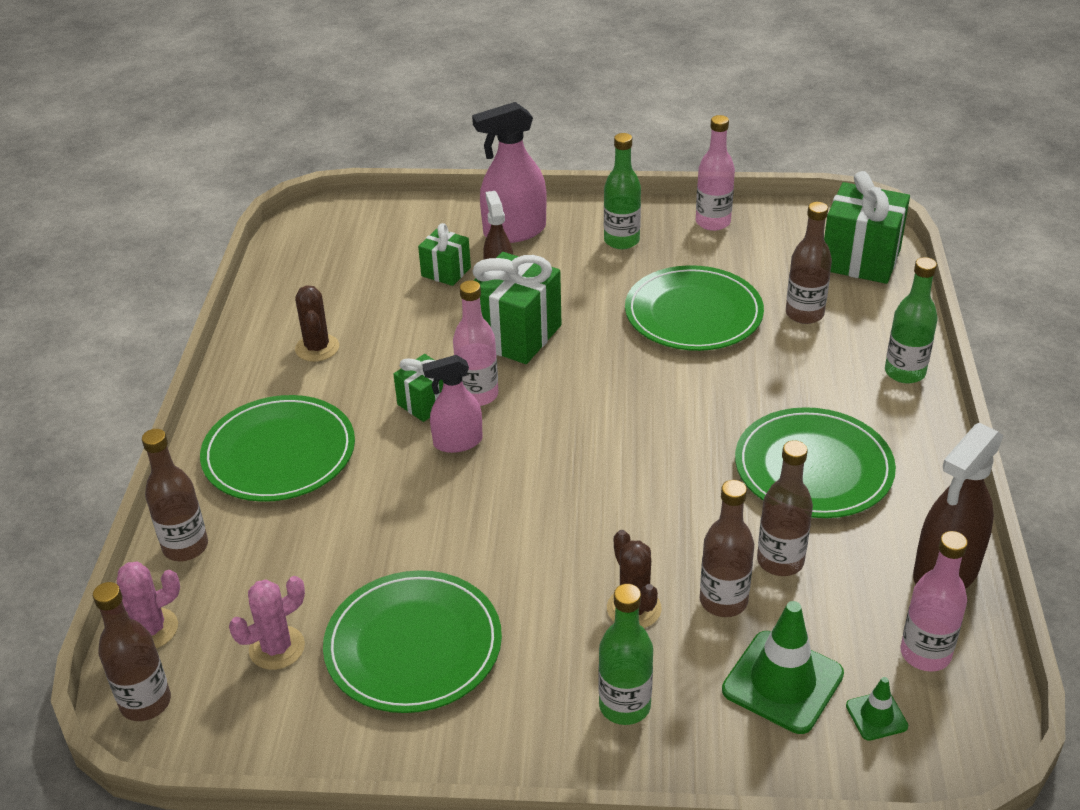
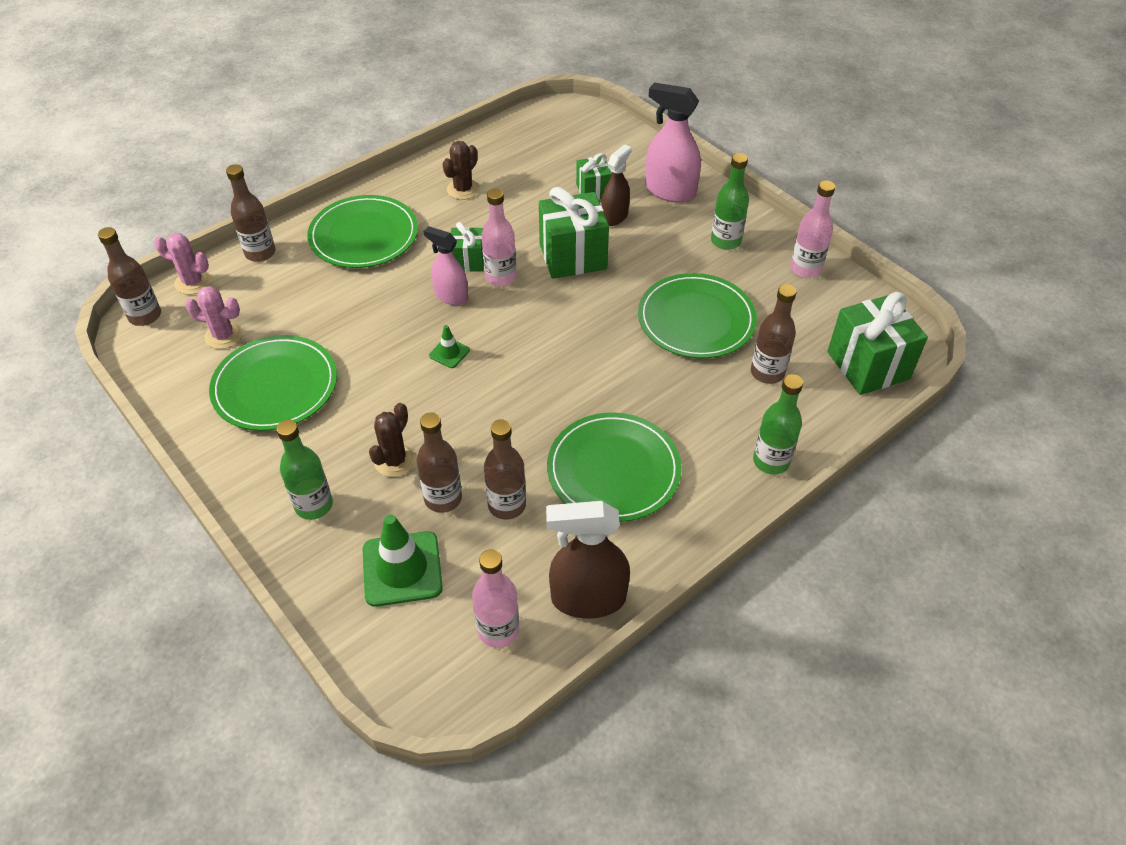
camera: 45 degrees right, 10 degrees up
(876, 716) = (418, 634): green traffic cone -> green traffic cone (449, 353)

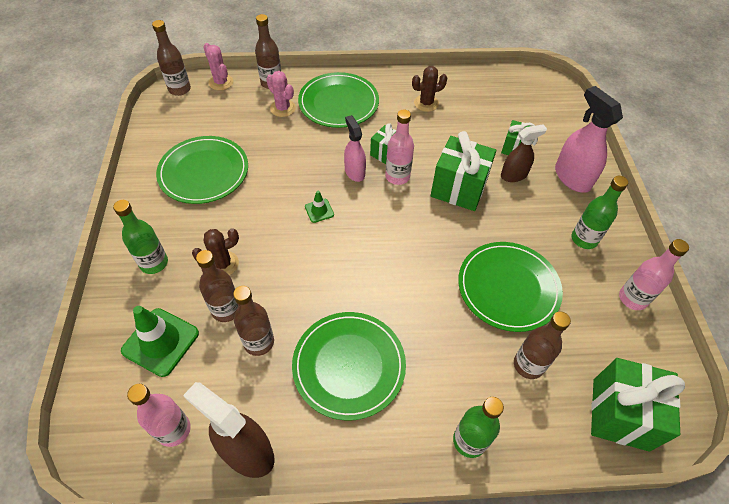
camera: 35 degrees right, 5 degrees up
(223, 336) = (206, 124): pink cactus -> pink cactus (283, 108)

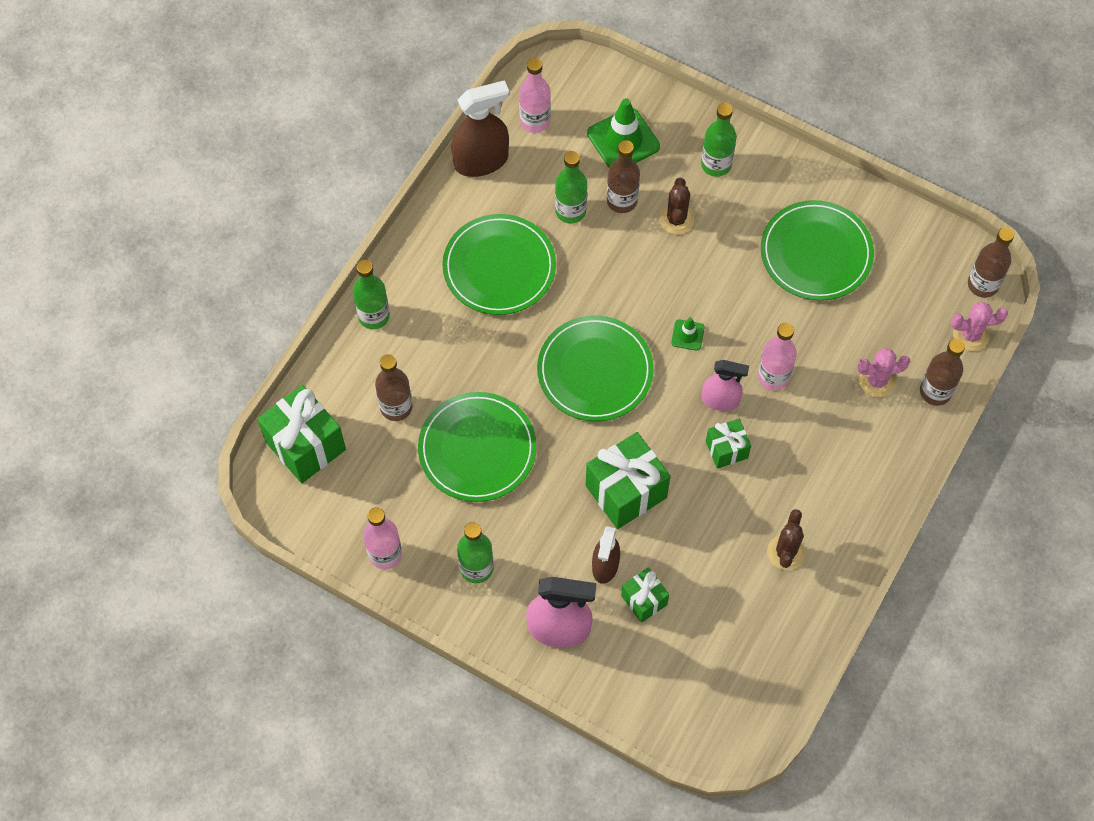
camera: 125 degrees right, 10 degrees up
(259, 342) = (570, 211): brown bottle -> green bottle
(338, 103) = (849, 449): green plate -> green plate (595, 371)
(397, 176) = (685, 440): pink bottle -> pink bottle (773, 376)

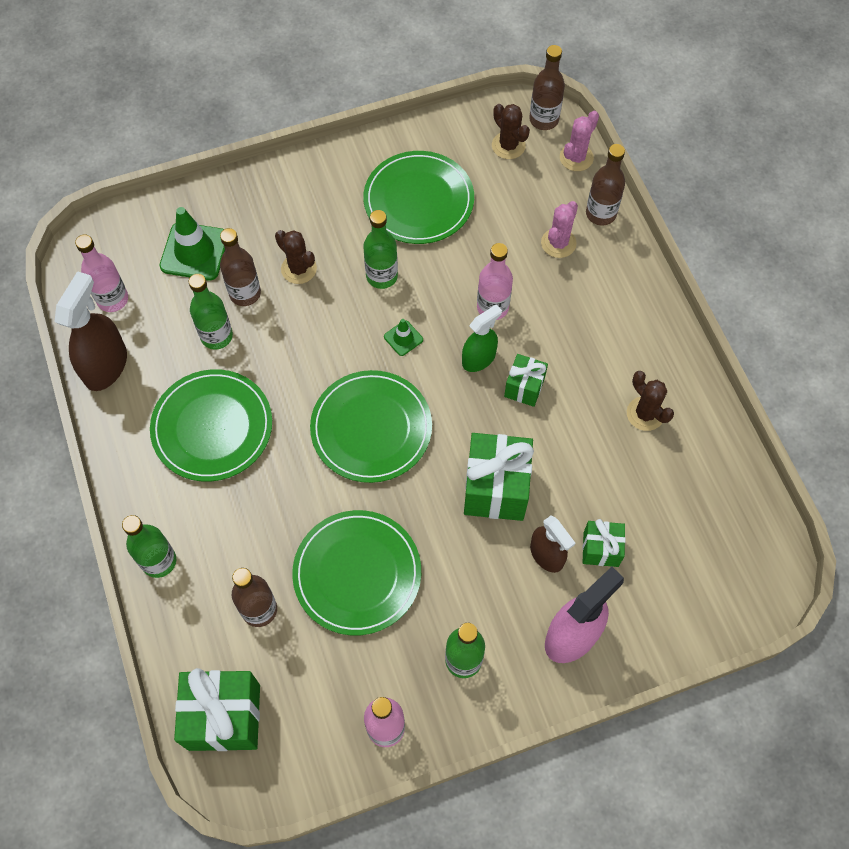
camera: 50 degrees left, 0 degrees up
(716, 164) = (280, 207): green bottle -> green bottle (382, 276)
(720, 400) = (479, 359): pink spray bottle -> green spray bottle
(931, 277) = (508, 146): none -> brown cactus

